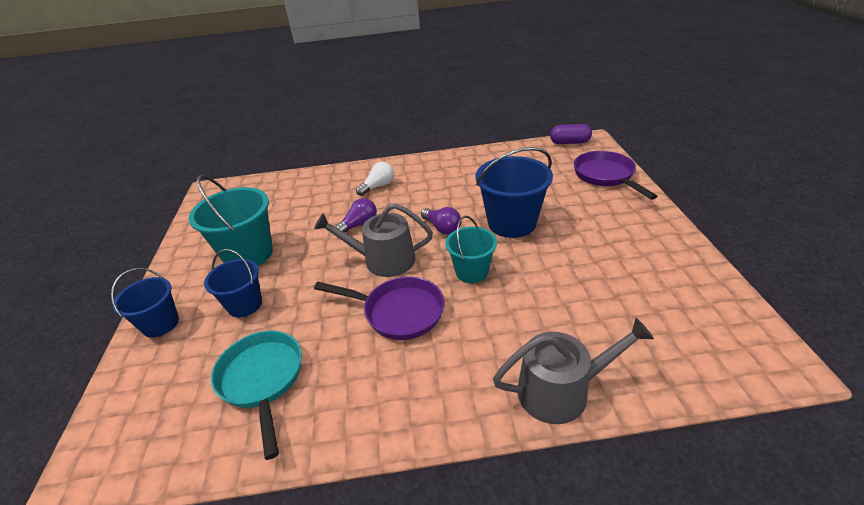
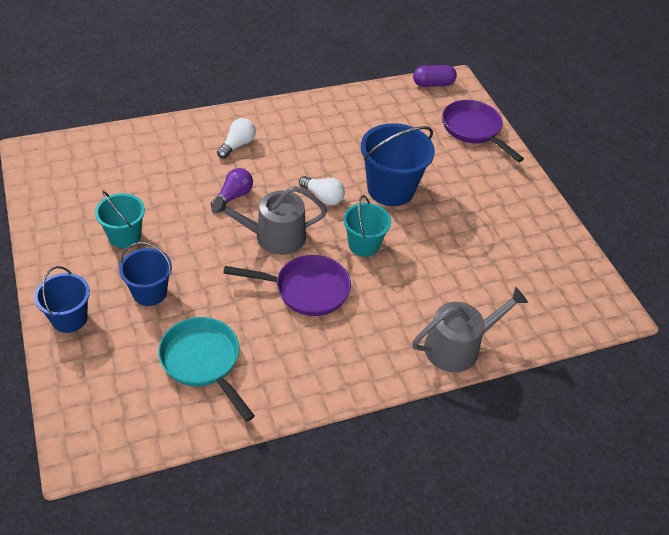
camera: 20 degrees left, 10 degrees up
(248, 254) = (125, 236): turquoise bucket -> turquoise bucket, size x0.62
(442, 228) = (323, 197): purple light bulb -> white light bulb

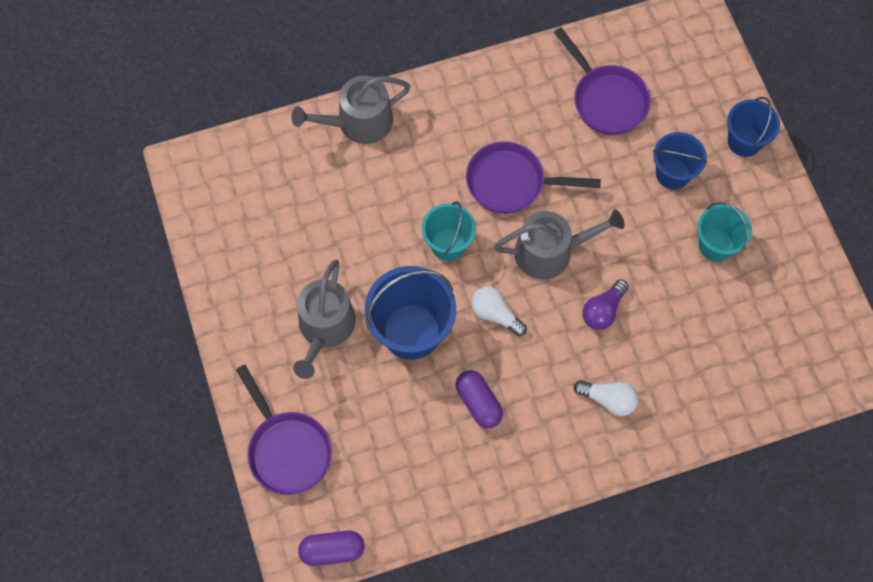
camera: 175 degrees left, 20 degrees up
(203, 362) = (606, 99): turquoise pan -> purple pan
(237, 145) = (608, 400): white light bulb -> white light bulb turned 105 degrees counterclockwise
(336, 147) = (478, 403): none -> purple capsule
(460, 193) = (325, 328): none -> grey watering can

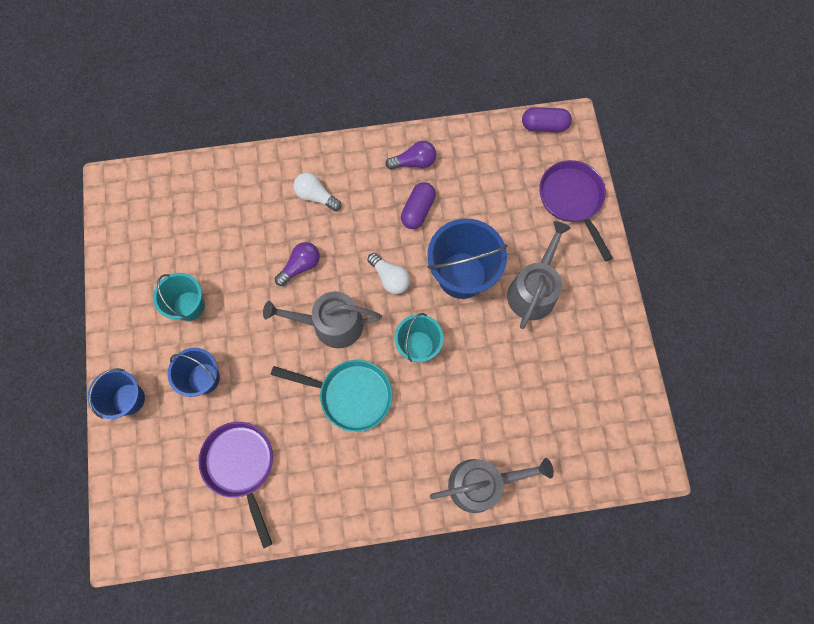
camera: 170 degrees left, 5 degrees up
(478, 403) = (418, 210): purple capsule -> purple capsule turned 45 degrees clockwise
(495, 467) = (414, 162): none -> purple light bulb
(511, 183) = (350, 395): purple pan -> turquoise pan

